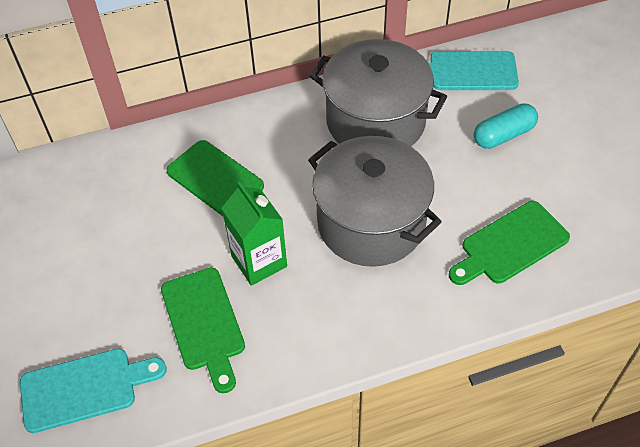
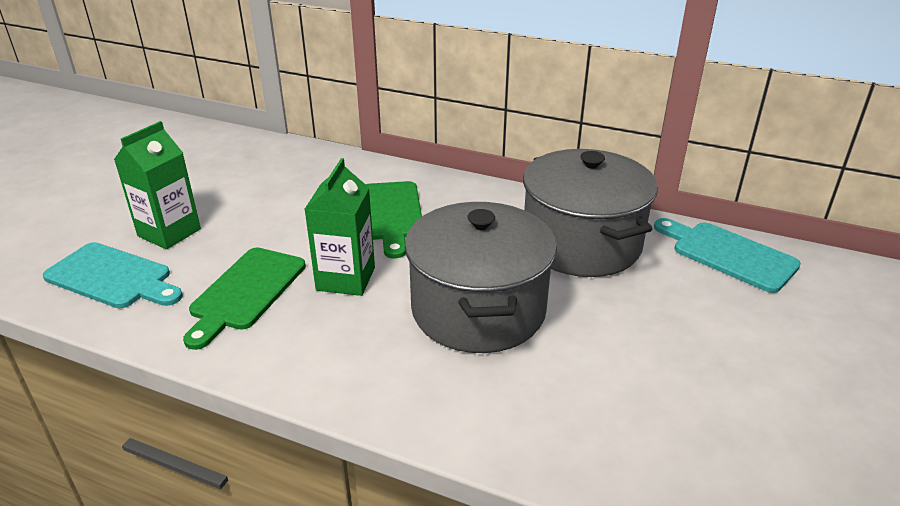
camera: 40 degrees right, 20 degrees down
(68, 320) = (169, 232): none -> green carton
(503, 135) = (711, 321): turquoise capsule -> none
(510, 245) = (604, 415): green cutting board -> none

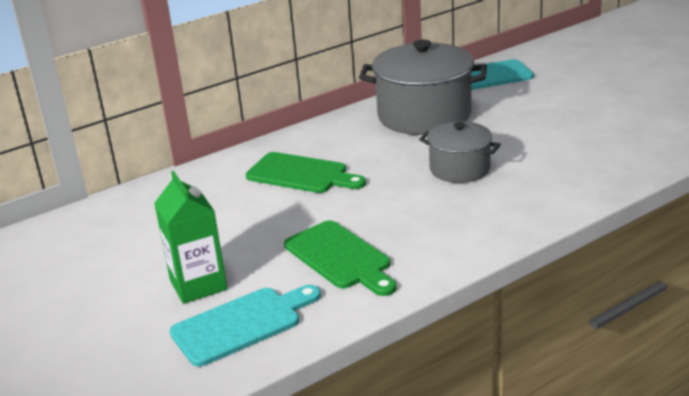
camera: 55 degrees left, 5 degrees down
(346, 279) = (369, 211): green carton -> none
(478, 310) = (459, 169): grey pot -> grey pot, size x0.58

